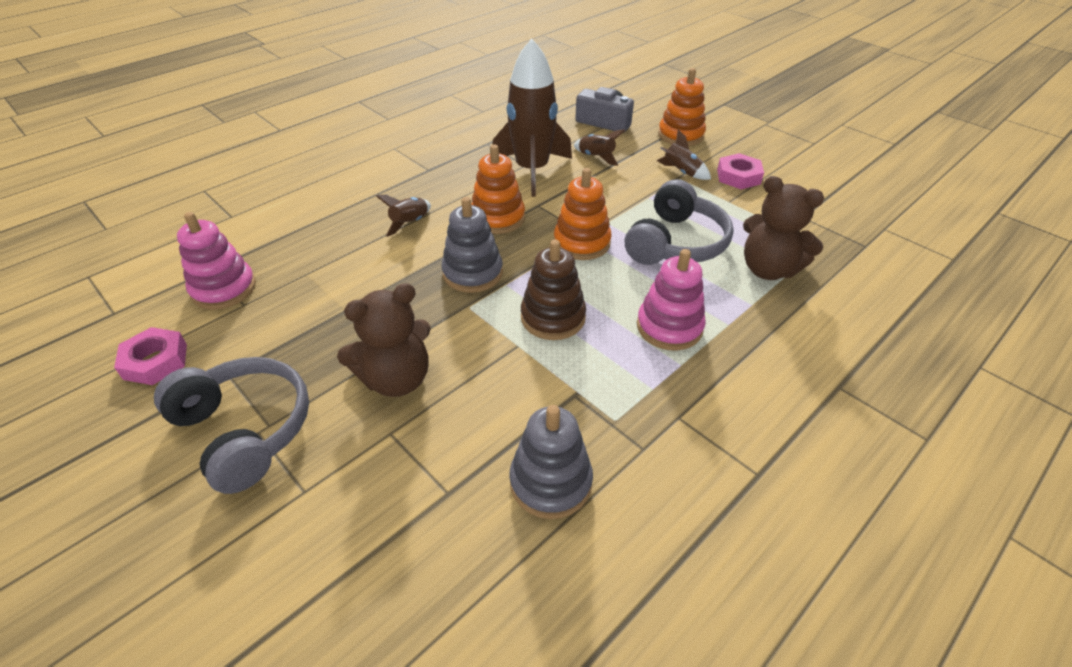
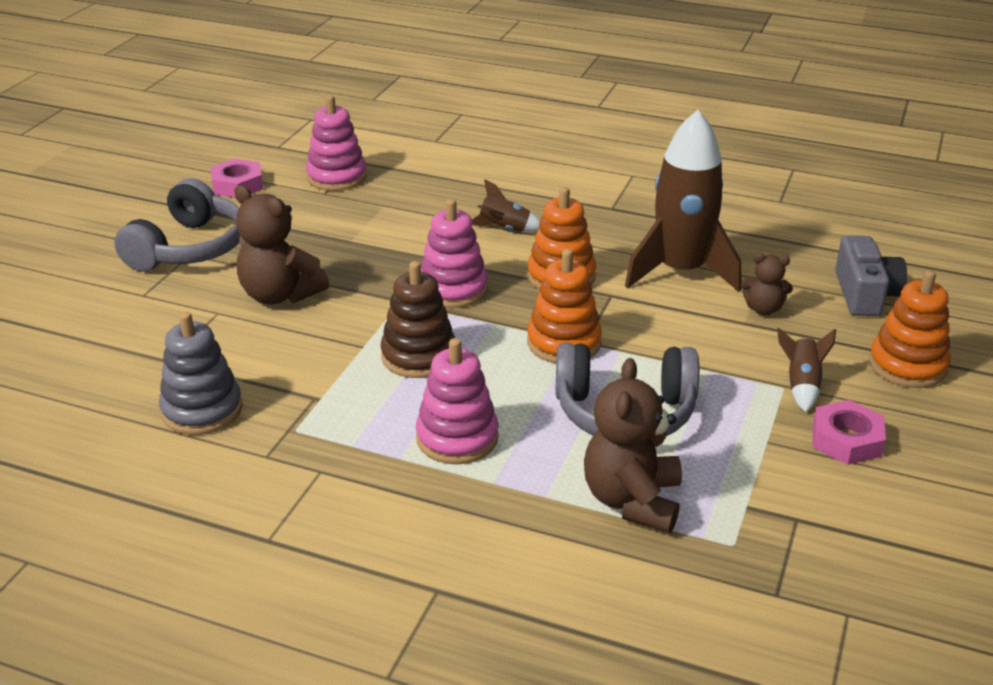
camera: 65 degrees right, 10 degrees down
(473, 273) = (453, 289): grey stacking toy -> pink stacking toy
(596, 157) = (763, 309): brown rocket -> brown teddy bear

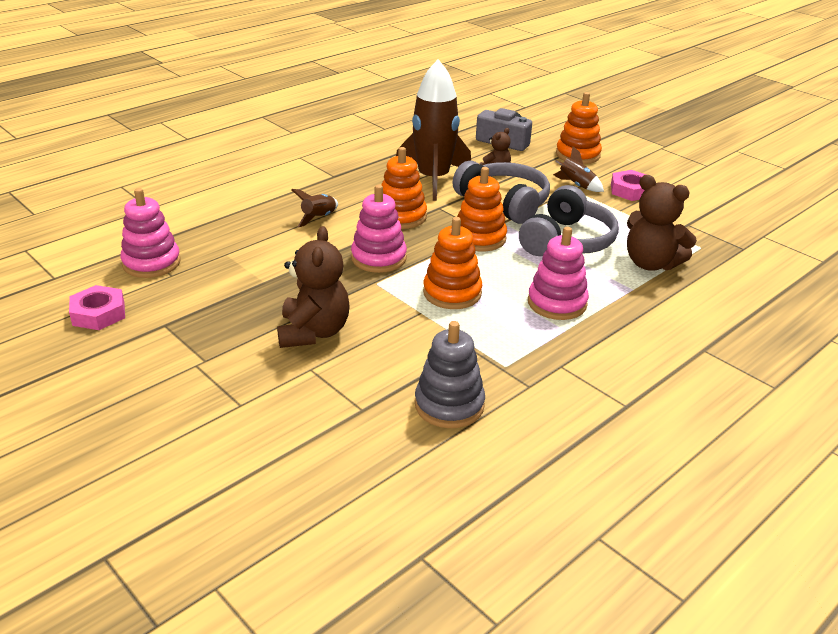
camera: 65 degrees left, 0 degrees up
(189, 248) = (185, 363): grey headphones -> grey headphones (504, 203)
(280, 295) = (313, 332): brown teddy bear -> brown teddy bear turned 60 degrees counterclockwise
(419, 356) = (452, 293): brown stacking toy -> orange stacking toy

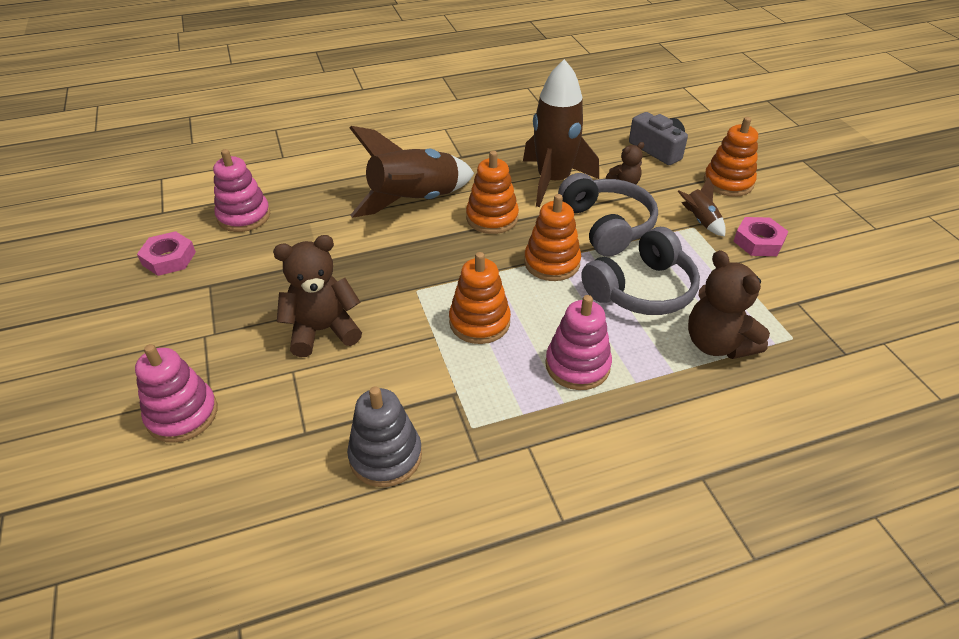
camera: 25 degrees right, 10 degrees up
(313, 332) = (323, 330): brown teddy bear -> brown teddy bear turned 135 degrees counterclockwise
(319, 218) = (415, 202): brown rocket -> brown rocket, size x2.28
(378, 258) = (438, 261): pink stacking toy -> pink stacking toy (182, 414)

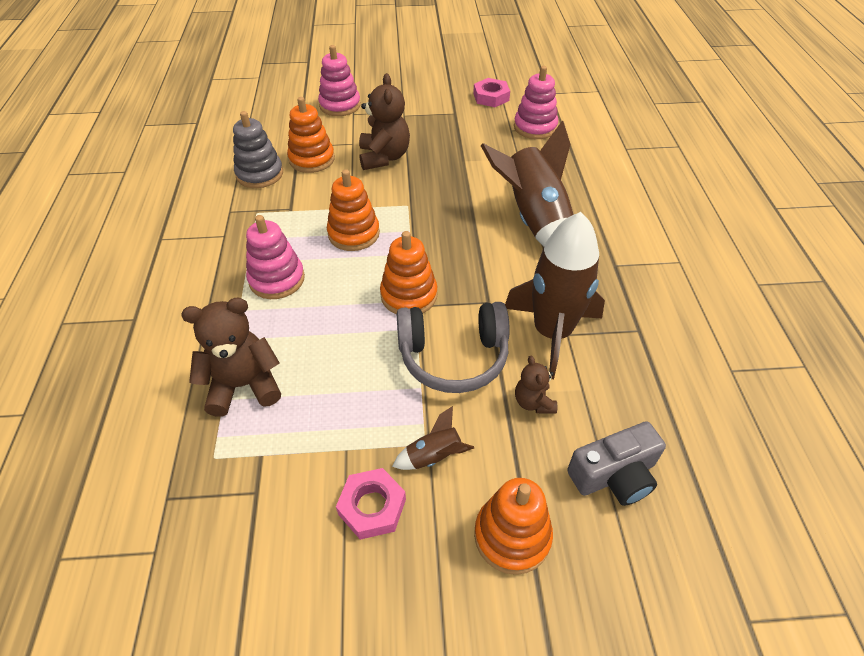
camera: 105 degrees right, 5 degrees up
(492, 218) = (493, 268): orange stacking toy -> orange stacking toy (312, 159)
(642, 290) = (342, 353): grey headphones -> none

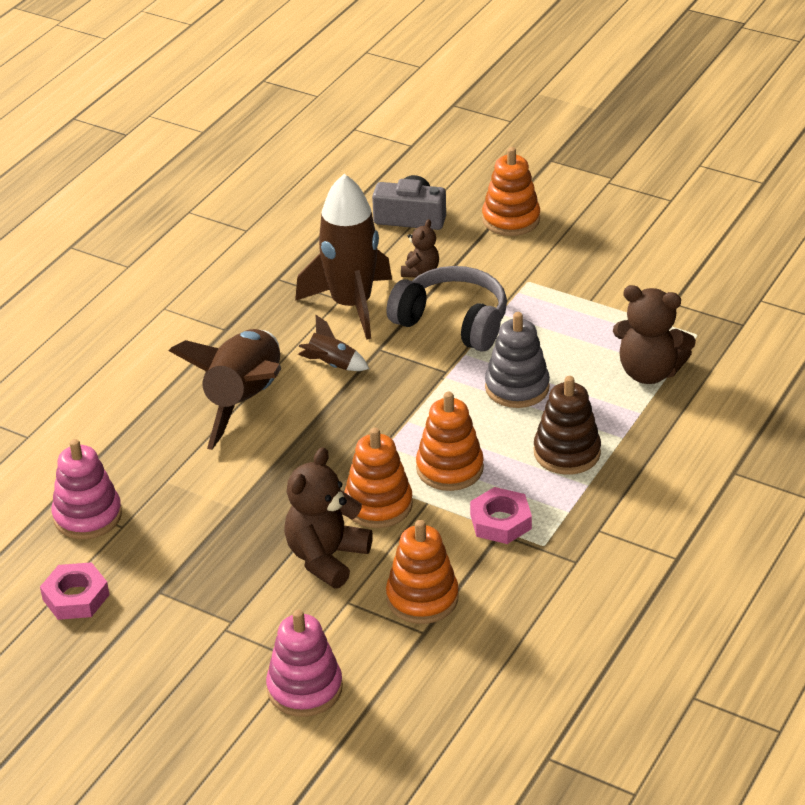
camera: 145 degrees left, 10 degrees down
(260, 174) = (507, 604): grey stacking toy -> grey stacking toy (517, 387)
(277, 279) = (567, 452): pink stacking toy -> brown stacking toy
(372, 506) = (593, 265): pink nut -> pink nut (500, 521)
(409, 295) = (446, 383): orange stacking toy -> orange stacking toy (378, 505)
(434, 456) = (527, 272): brown rocket -> brown rocket (332, 365)

